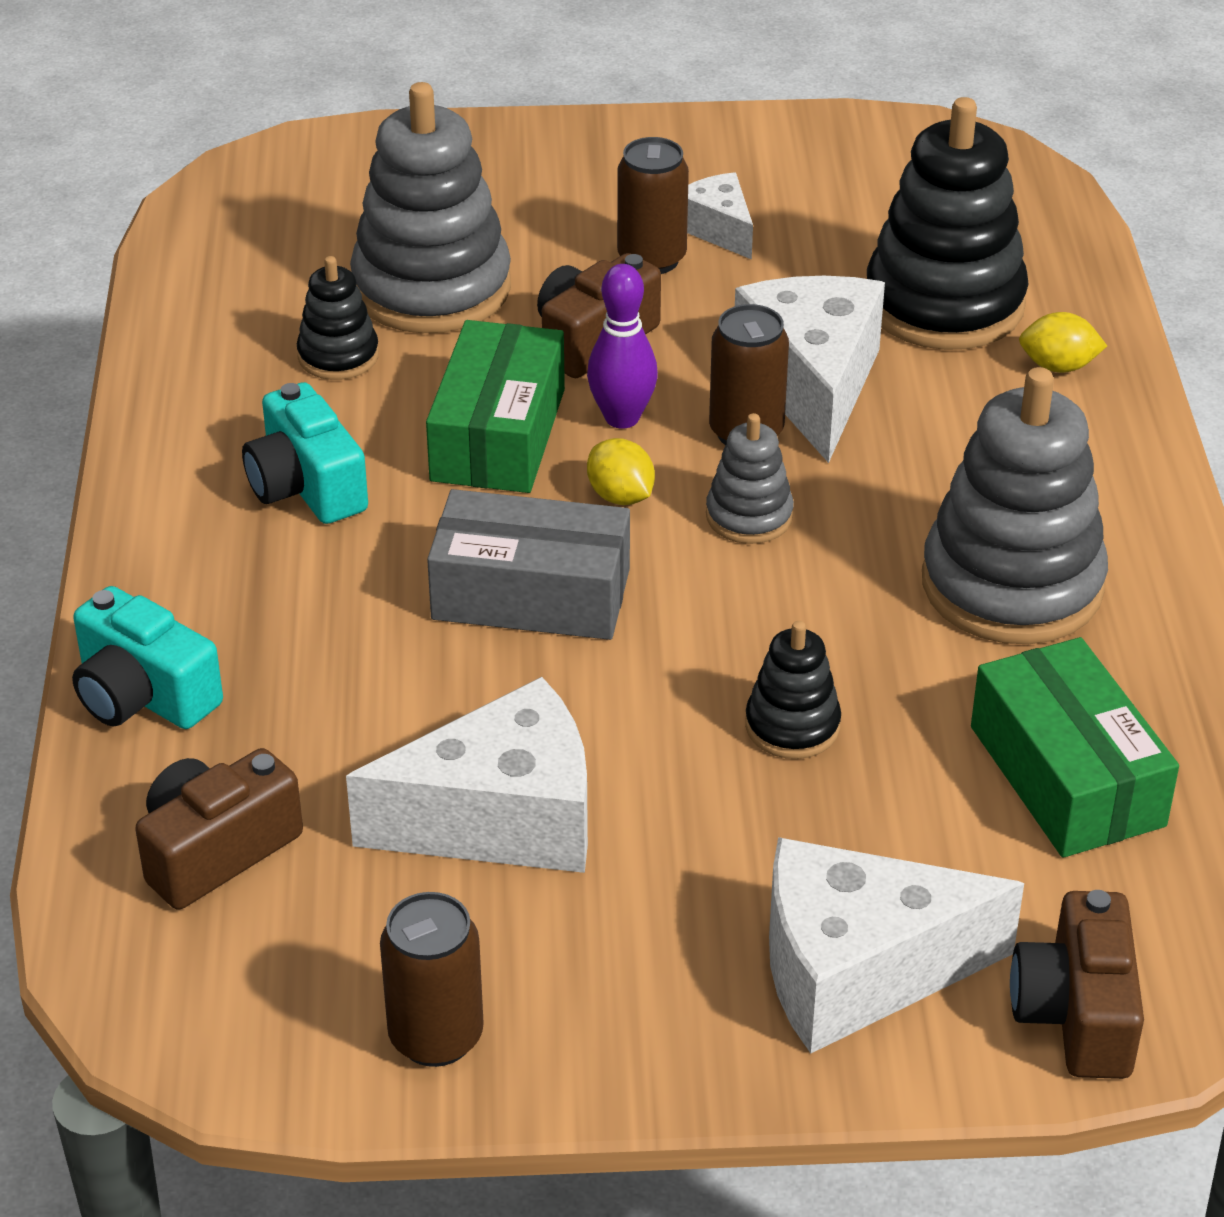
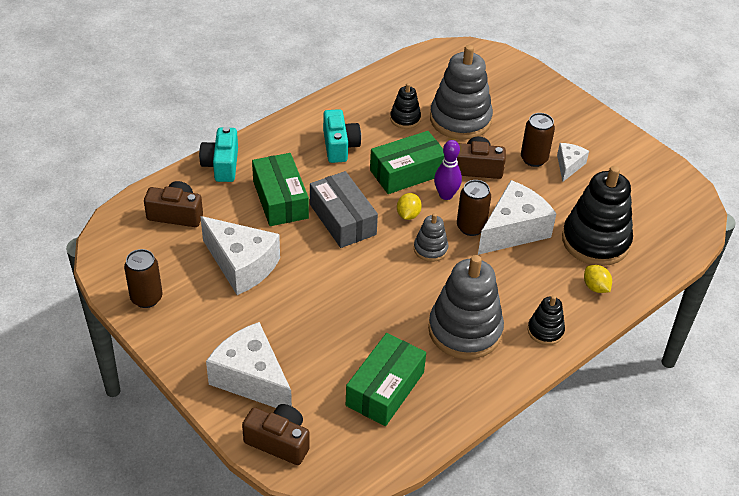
camera: 50 degrees right, 5 degrees up
(306, 486) = (339, 146): turquoise camera -> turquoise camera turned 150 degrees clockwise
(364, 657) = (280, 199): none -> green box
(792, 726) = (343, 309): black stacking toy -> black stacking toy (545, 331)
(1076, 1014) = (279, 441): brown camera -> brown camera turned 60 degrees clockwise

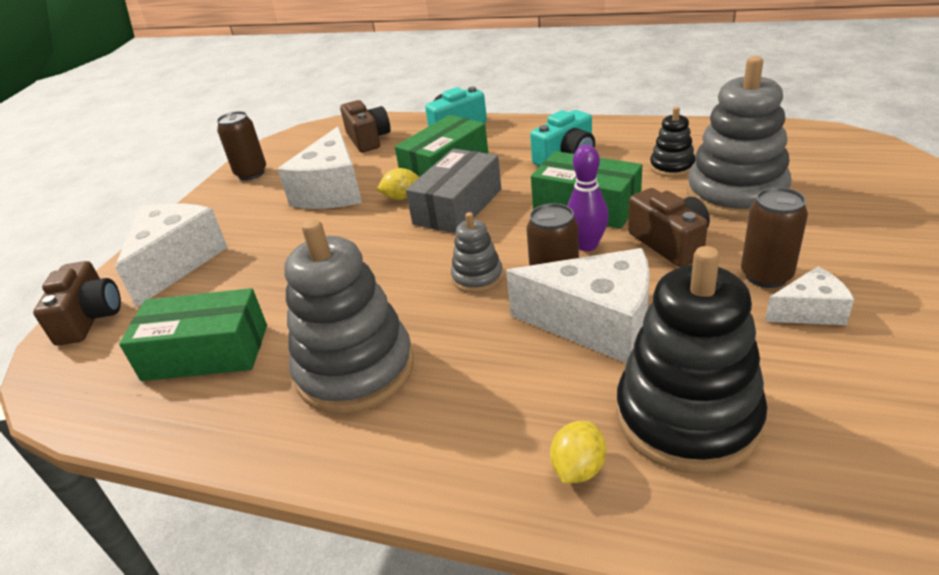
camera: 65 degrees right, 10 degrees down
(408, 215) = (517, 238): yellow lemon -> yellow lemon (401, 197)
(545, 331) = (420, 452): black stacking toy -> none

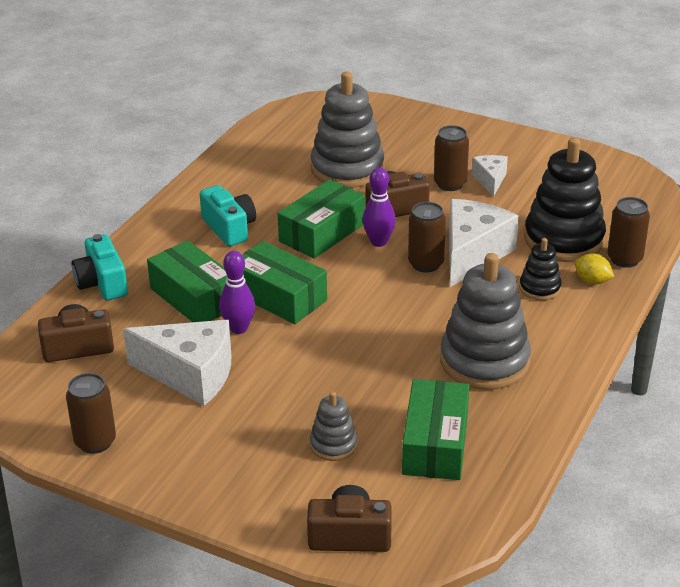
camera: 85 degrees left, 0 degrees up
(176, 263) = (276, 483): white cheese -> none
(401, 197) = (238, 328): yellow lemon -> purple bowling pin
(458, 206) = (279, 296): grey box -> green box
(477, 277) = (396, 296): grey stacking toy -> grey stacking toy (333, 445)
(668, 512) = (624, 259): none -> brown can
(672, 167) = (286, 183): black stacking toy -> black stacking toy (539, 288)

